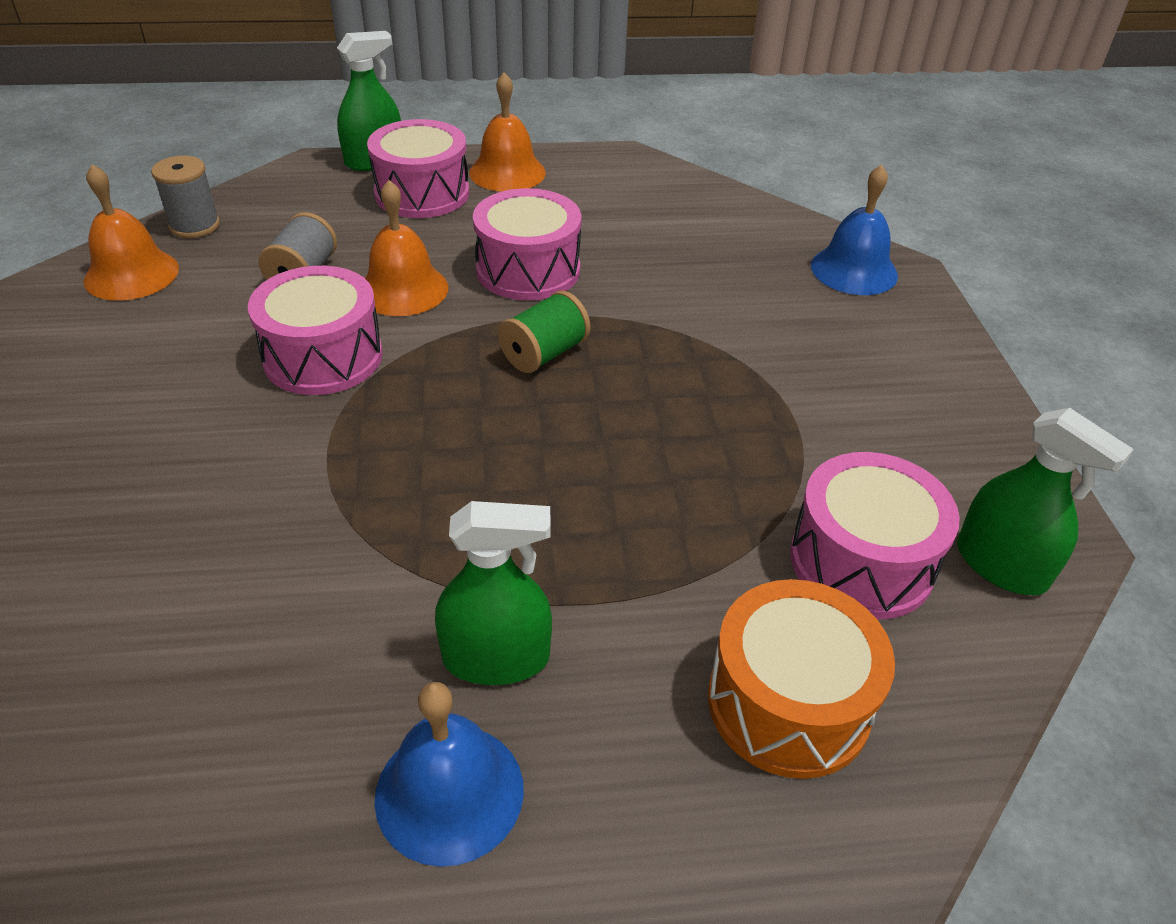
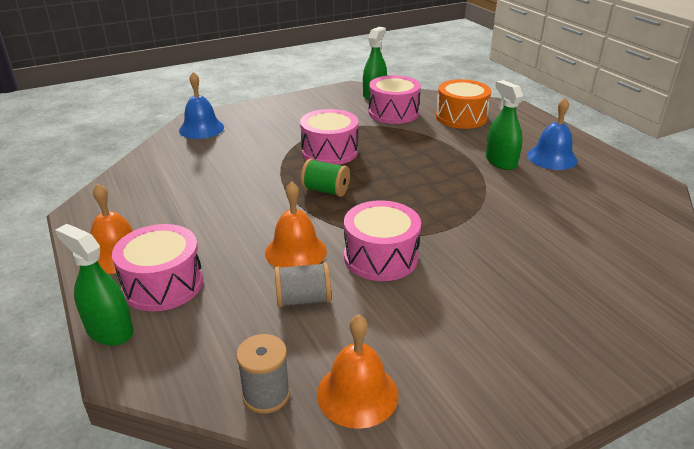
camera: 110 degrees left, 10 degrees down
(528, 270) = (249, 213): pink drum -> pink drum (329, 151)

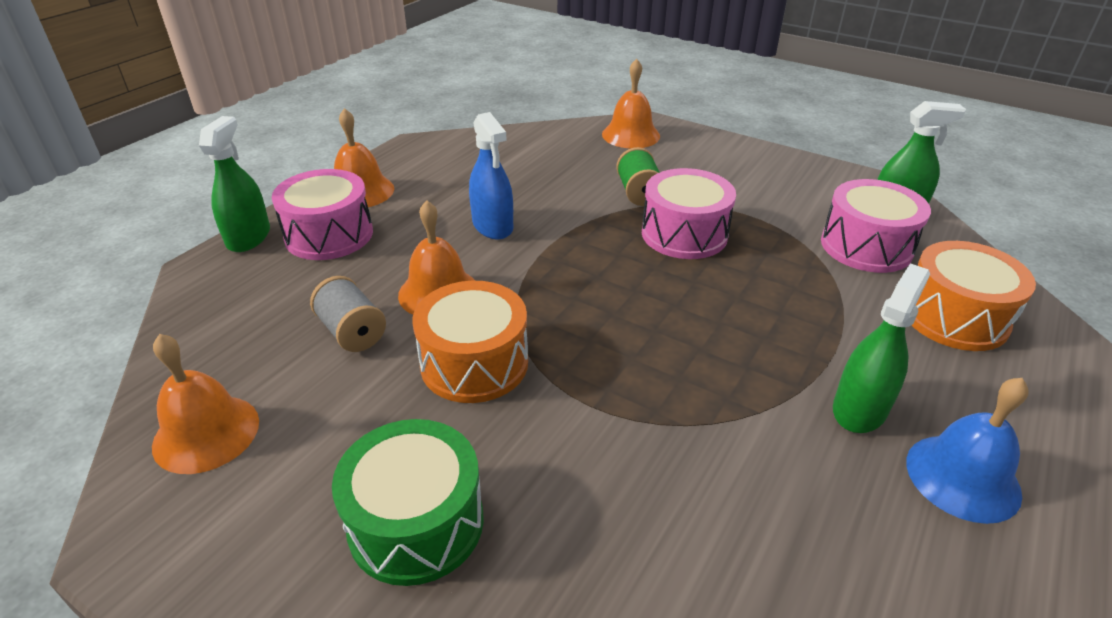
camera: 60 degrees right, 5 degrees up
(201, 128) = (630, 135): blue bell -> orange bell
(243, 209) = (492, 226): none -> blue spray bottle
(266, 394) = (188, 365): grey spool -> none
(325, 190) = (586, 266): green spool -> green spool (638, 193)
(380, 257) = (474, 363): pink drum -> orange drum
(497, 313) = (416, 523): none -> green drum

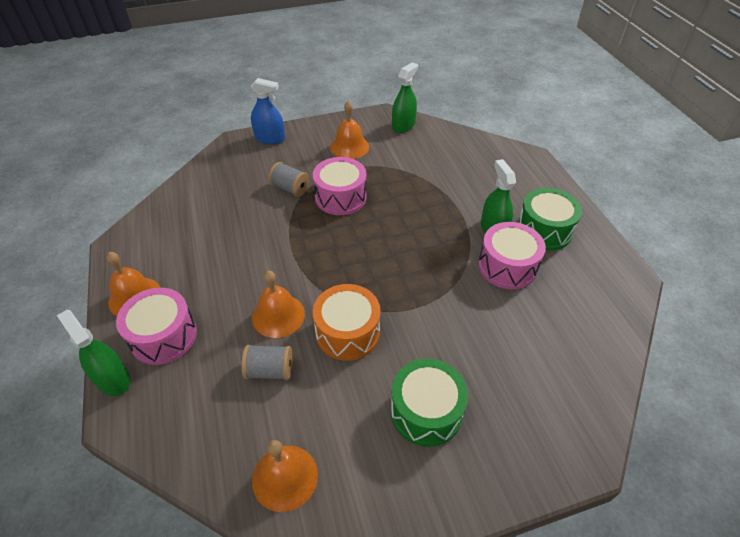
camera: 50 degrees left, 10 degrees up
(492, 226) = (247, 260): blue spray bottle -> blue spray bottle (270, 138)
(630, 135) = (236, 154): orange bell -> orange bell (349, 146)
(638, 193) = (290, 188): green spool -> grey spool
(866, 246) = (414, 152): pink drum -> pink drum (507, 266)
(954, 317) = (476, 165): orange drum -> none
(962, 477) = (544, 230): blue bell -> green drum

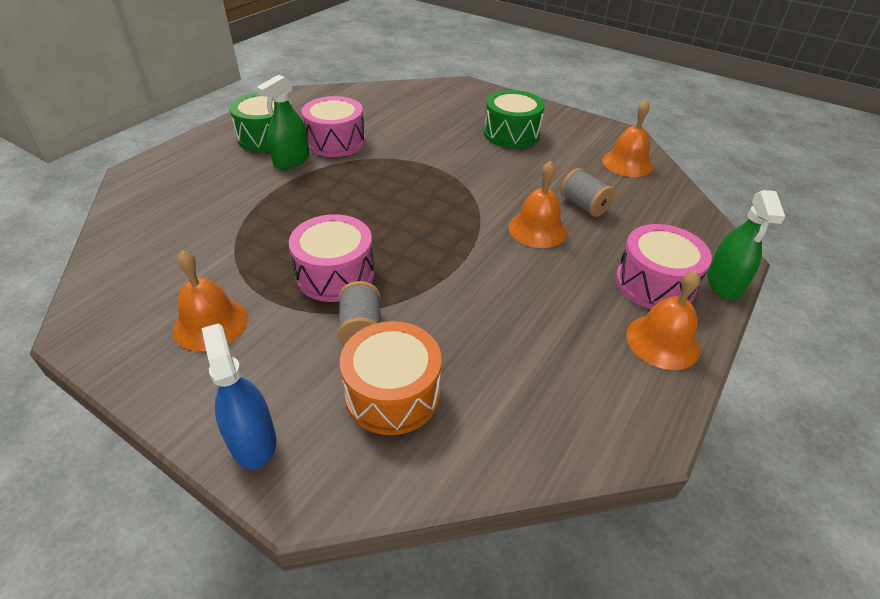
camera: 130 degrees left, 5 degrees down
(347, 332) = (501, 186): orange drum -> orange drum (392, 393)
(403, 125) = (111, 295): green spray bottle -> none

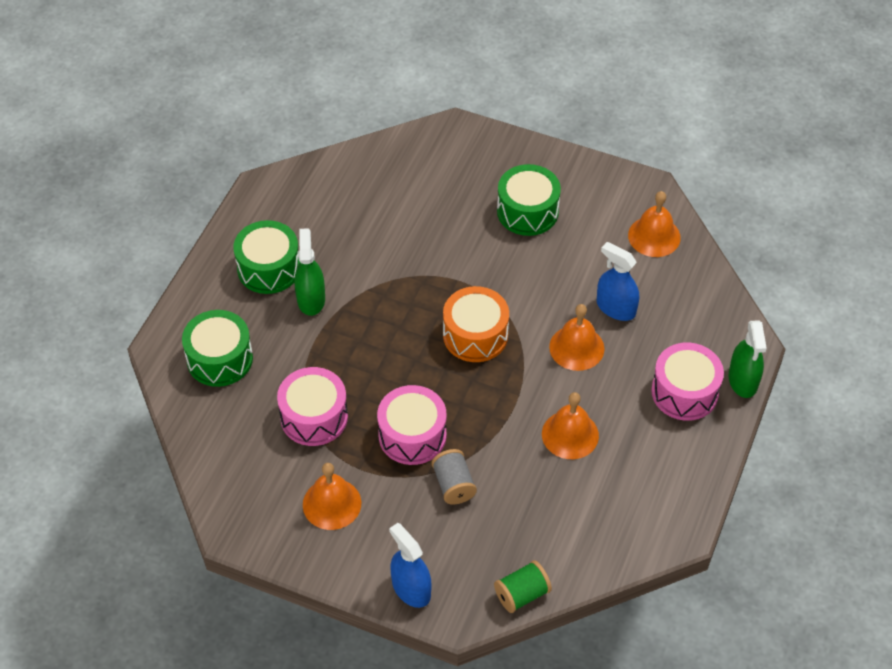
camera: 10 degrees left, 10 degrees up
(181, 187) = (220, 359): none -> green drum
(291, 160) = (311, 299): green spray bottle -> green spray bottle turned 150 degrees clockwise
(336, 142) = (344, 261): pink drum -> pink drum (314, 417)
(392, 393) = (496, 535): orange drum -> orange drum (475, 335)
(402, 479) = (522, 594): none -> green spool
(583, 205) = (616, 308): grey spool -> blue spray bottle
(663, 341) = (692, 450): orange bell -> orange bell (570, 434)

